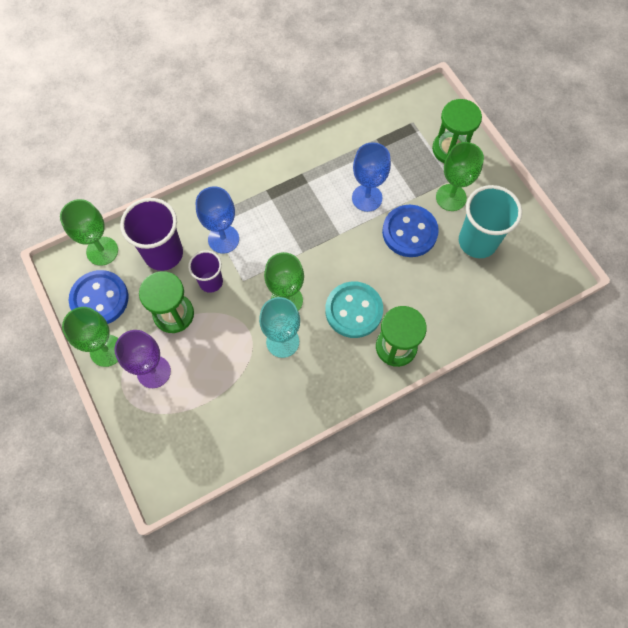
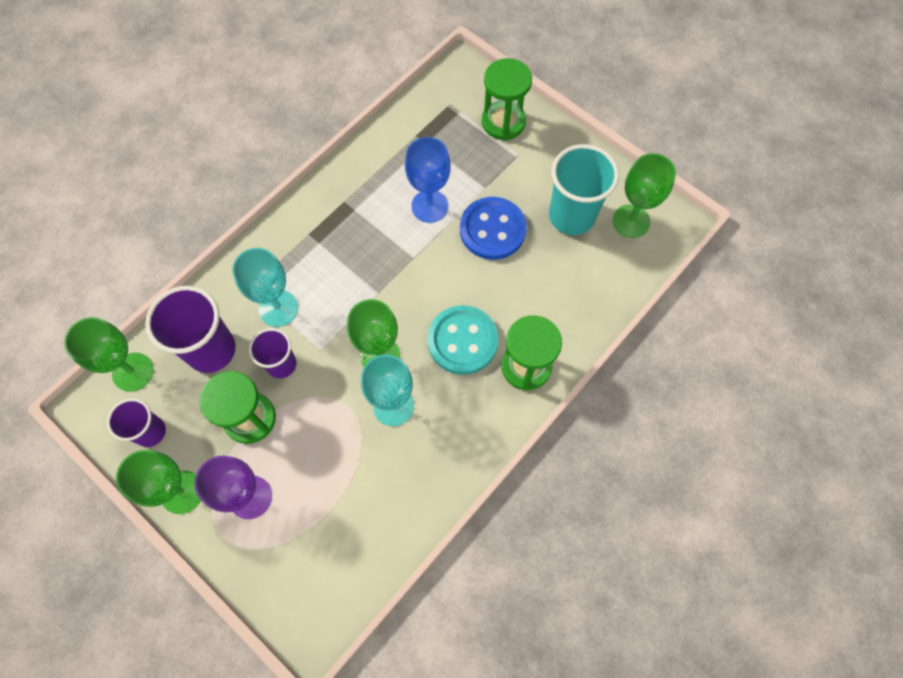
camera: 20 degrees left, 0 degrees up
(99, 299) = (150, 432): blue button -> purple cup
(223, 239) = (278, 308): blue goblet -> turquoise goblet
(451, 197) = (524, 176): green goblet -> green goblet (631, 221)

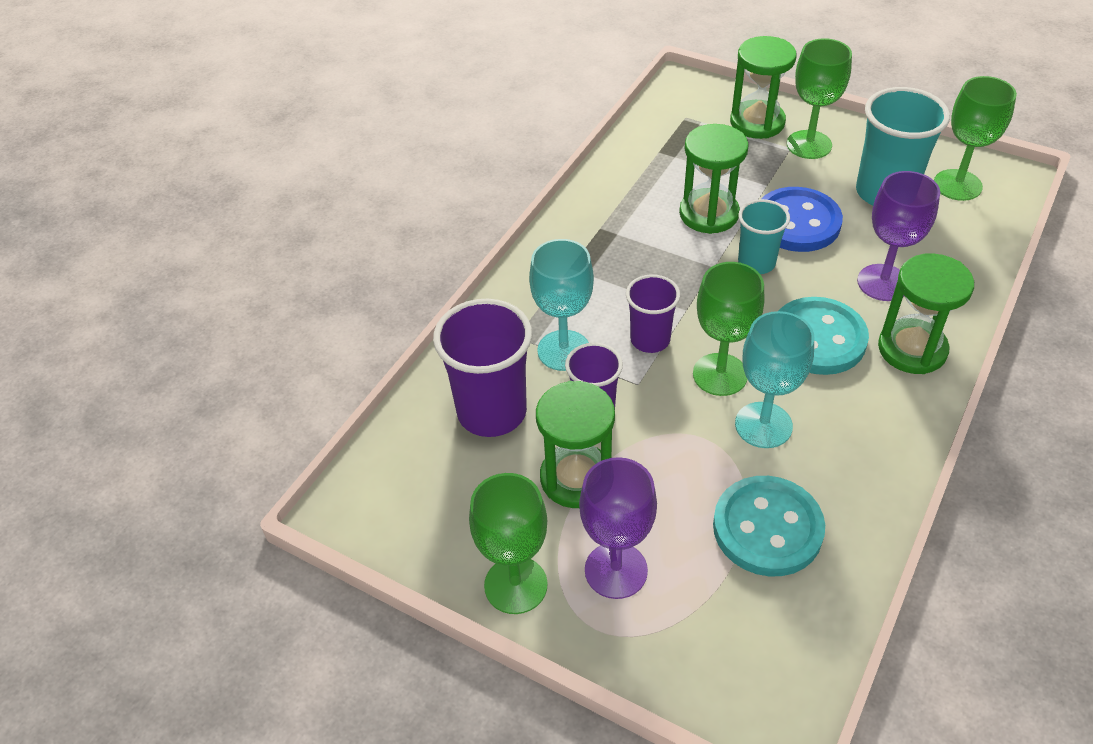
camera: 10 degrees left, 20 degrees down
(133, 372) = (392, 458): green goblet -> green goblet (809, 145)
(150, 432) = (443, 522): purple cup -> purple cup (650, 340)
(362, 489) = (767, 528): none -> turquoise button
(429, 206) = (709, 214): blue goblet -> green hourglass
(446, 261) = (756, 263): none -> turquoise cup
(532, 301) = (883, 283): none -> purple goblet

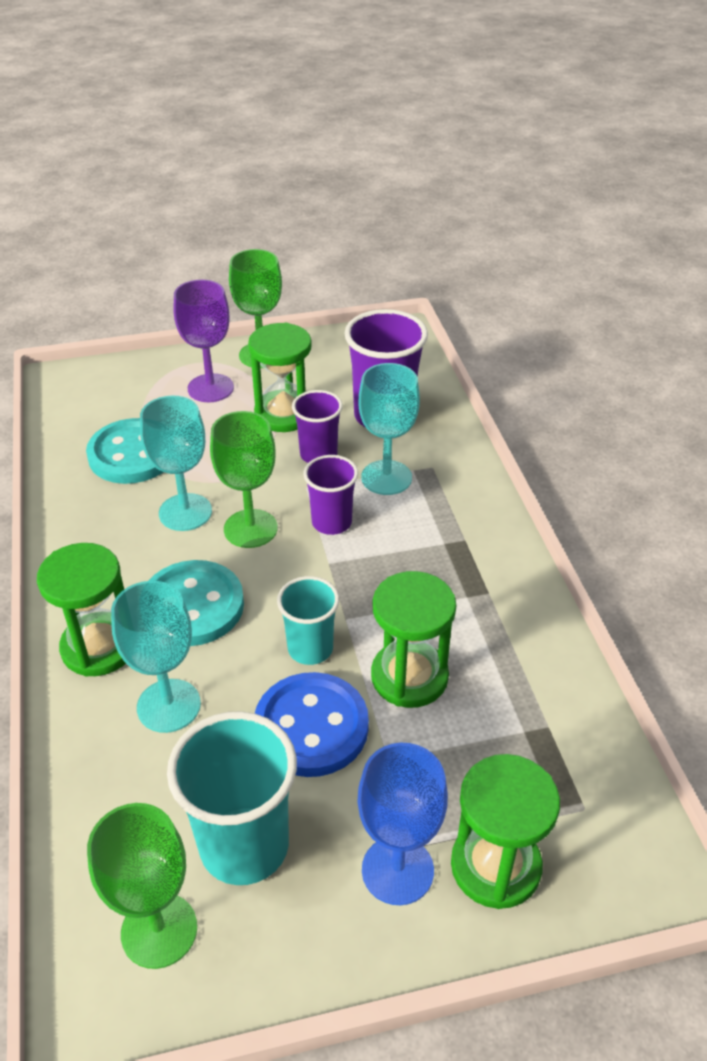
camera: 135 degrees right, 5 degrees down
(809, 145) = (397, 870): green goblet -> blue goblet
(883, 283) = (168, 705): purple goblet -> turquoise goblet

